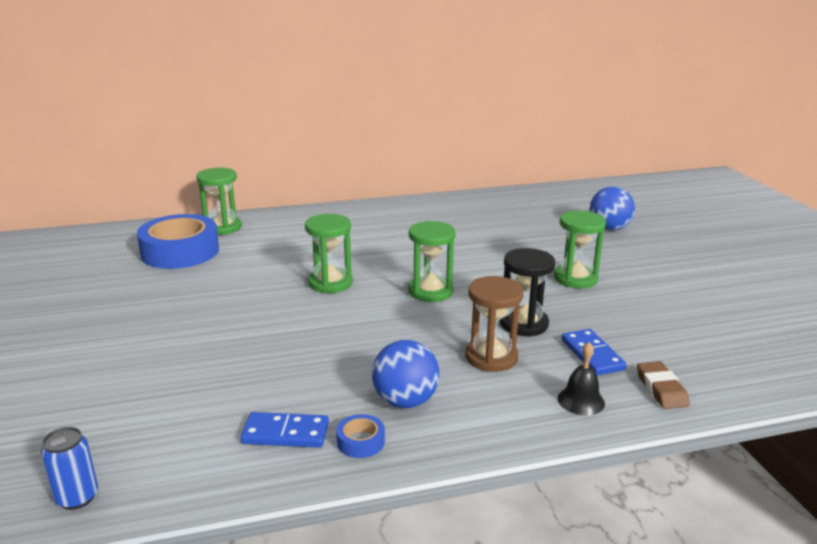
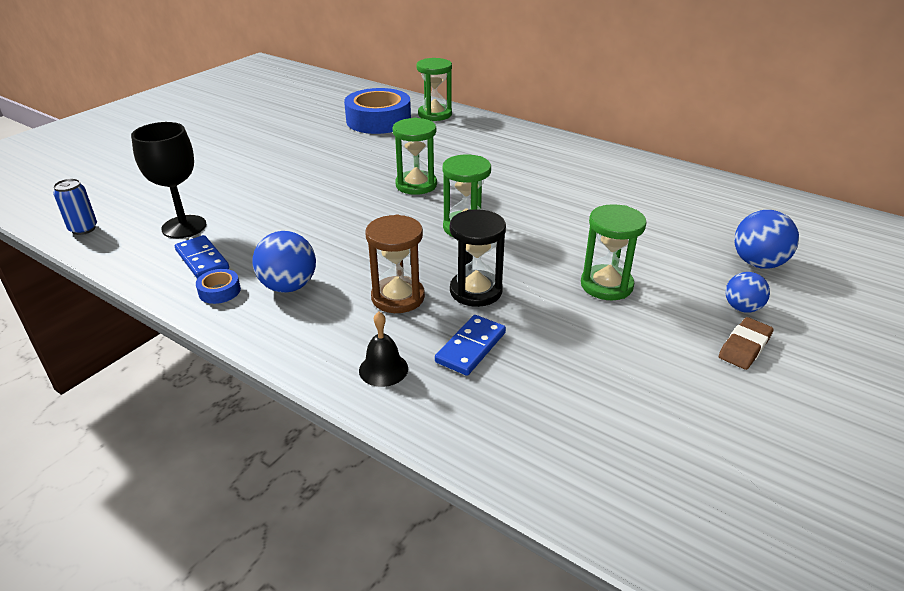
camera: 50 degrees right, 10 degrees up
(198, 424) = (184, 227): none -> black goblet
(648, 254) = (742, 308): none -> blue ball
(661, 389) = (459, 410): brown eraser -> brown eraser (744, 347)

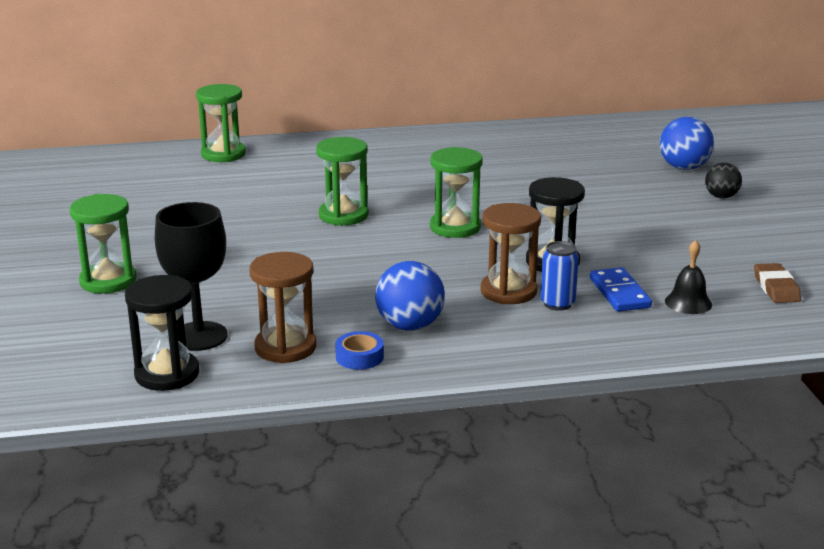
camera: 45 degrees left, 10 degrees down
(83, 229) = (87, 387): blue can -> blue can (557, 304)
(124, 242) = (167, 374): none -> black hourglass
(202, 260) = (285, 347): blue domino -> brown hourglass
(378, 120) = (175, 179): blue tape -> none
(383, 369) = (593, 332): black bell -> black bell (688, 303)
(606, 285) = (625, 220): green hourglass -> green hourglass (108, 281)
(742, 308) = (721, 197): blue ball -> black ball
(744, 347) = (759, 216): brown eraser -> brown eraser (776, 288)

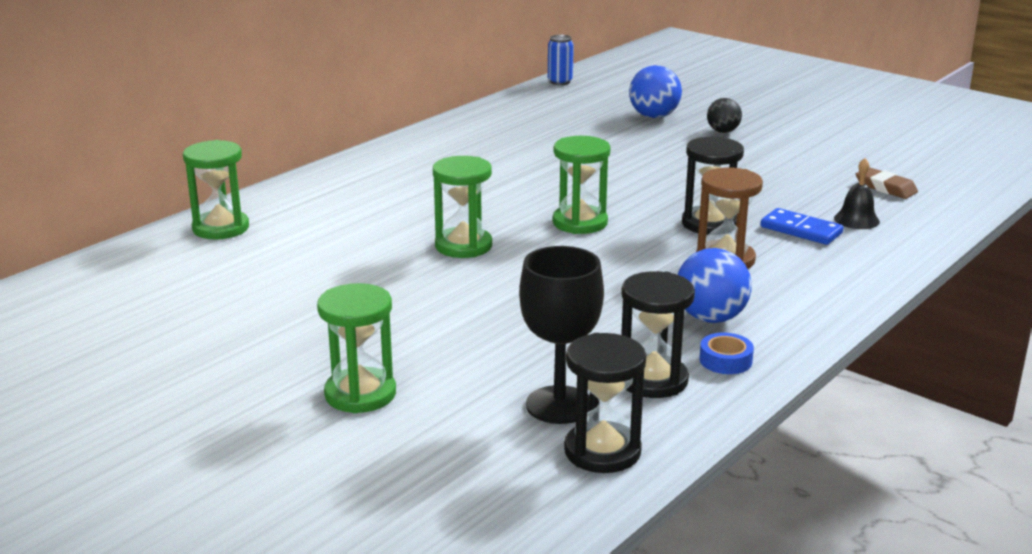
camera: 40 degrees left, 0 degrees up
(285, 347) = (652, 380): brown hourglass -> black hourglass
(557, 304) = (777, 255): blue can -> blue can (560, 82)

